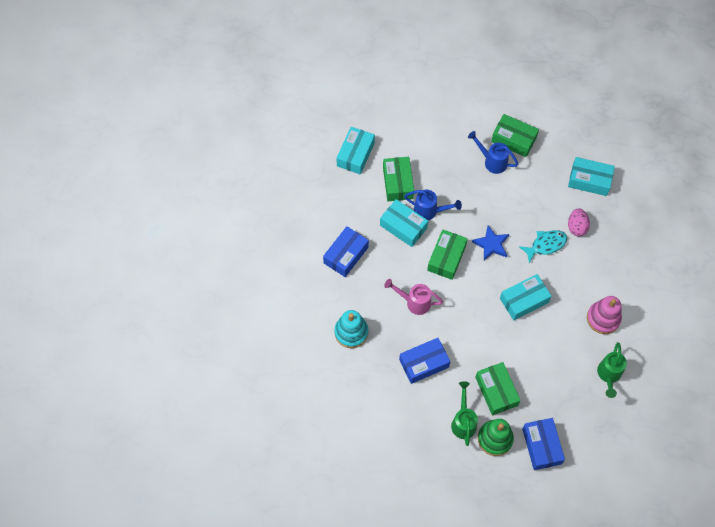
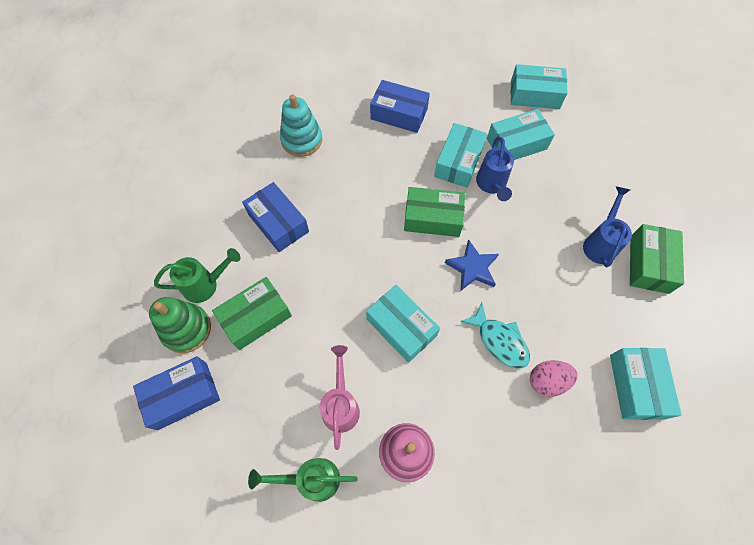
camera: 75 degrees right, 0 degrees up
(397, 183) = (516, 144): green box -> turquoise box
(414, 302) = (359, 195): pink watering can -> pink watering can (341, 404)

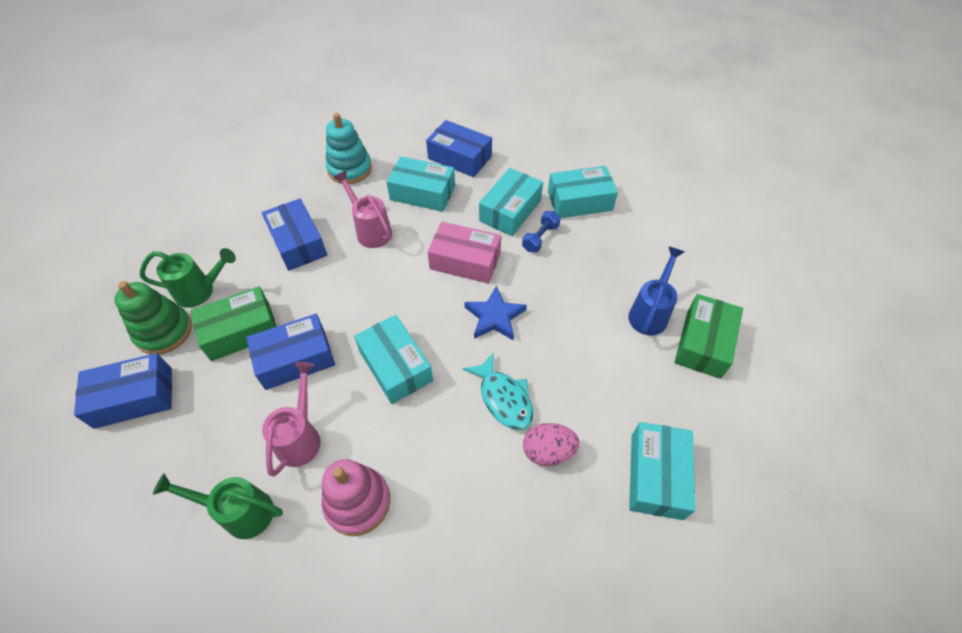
camera: 10 degrees right, 10 degrees down
(313, 335) = (295, 359): none -> blue box
(340, 200) = (370, 230): none -> pink watering can
(432, 218) = (465, 261): green box -> pink box
(491, 185) = (540, 238): blue watering can -> blue dumbbell
(534, 94) = (612, 157): turquoise box -> turquoise box (422, 193)

